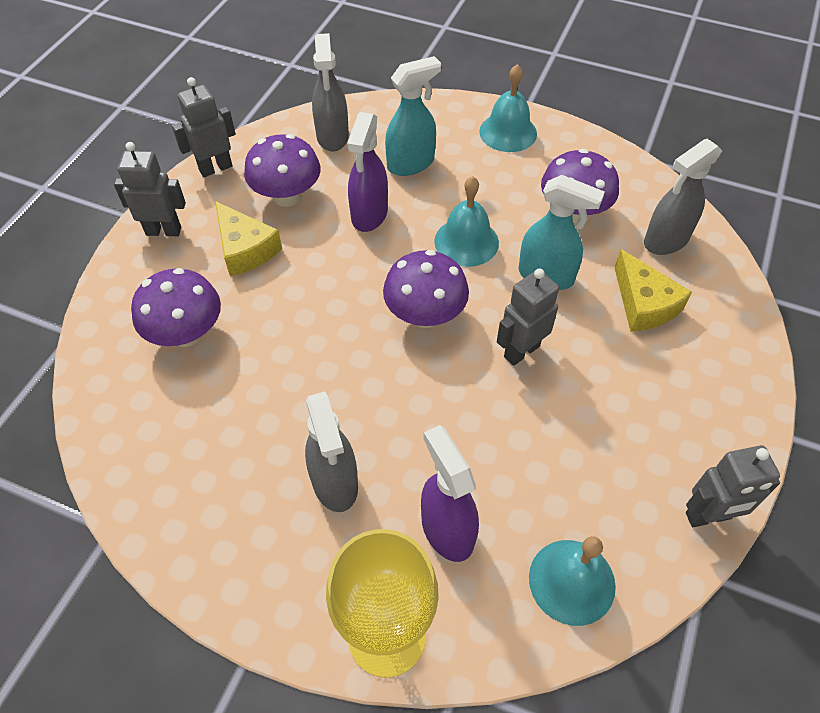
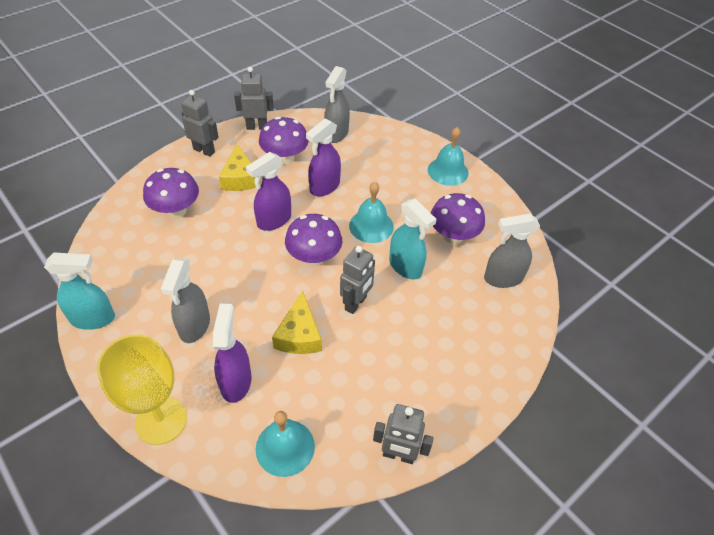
camera: 25 degrees right, 5 degrees down
(335, 288) = (273, 220): none -> purple spray bottle
(411, 163) = (372, 167): turquoise spray bottle -> turquoise spray bottle (93, 318)
(521, 351) = (356, 303): grey robot -> grey robot turned 135 degrees clockwise
(644, 304) = (456, 310): yellow cheese -> yellow cheese (299, 335)

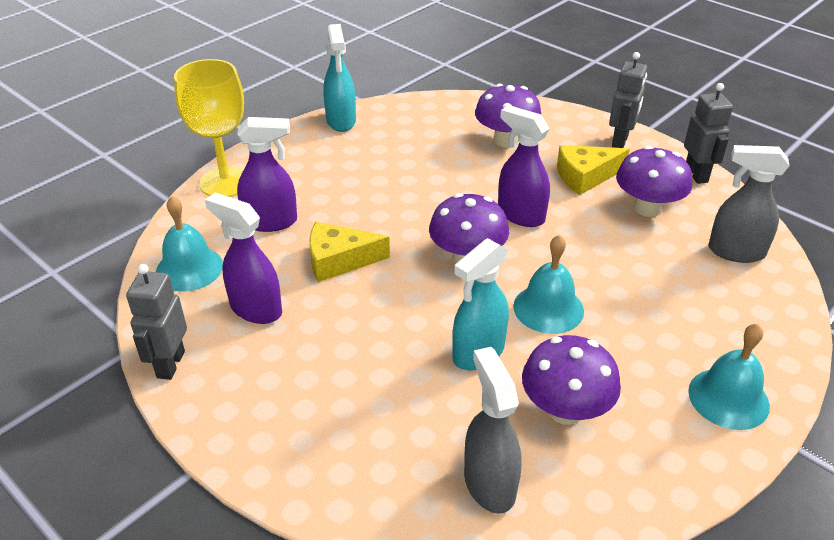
camera: 85 degrees right, 10 degrees down
(194, 326) = (341, 182): grey spray bottle -> none
(324, 187) = (607, 252): purple spray bottle -> purple spray bottle (255, 309)
(356, 303) = (397, 305): grey robot -> none

